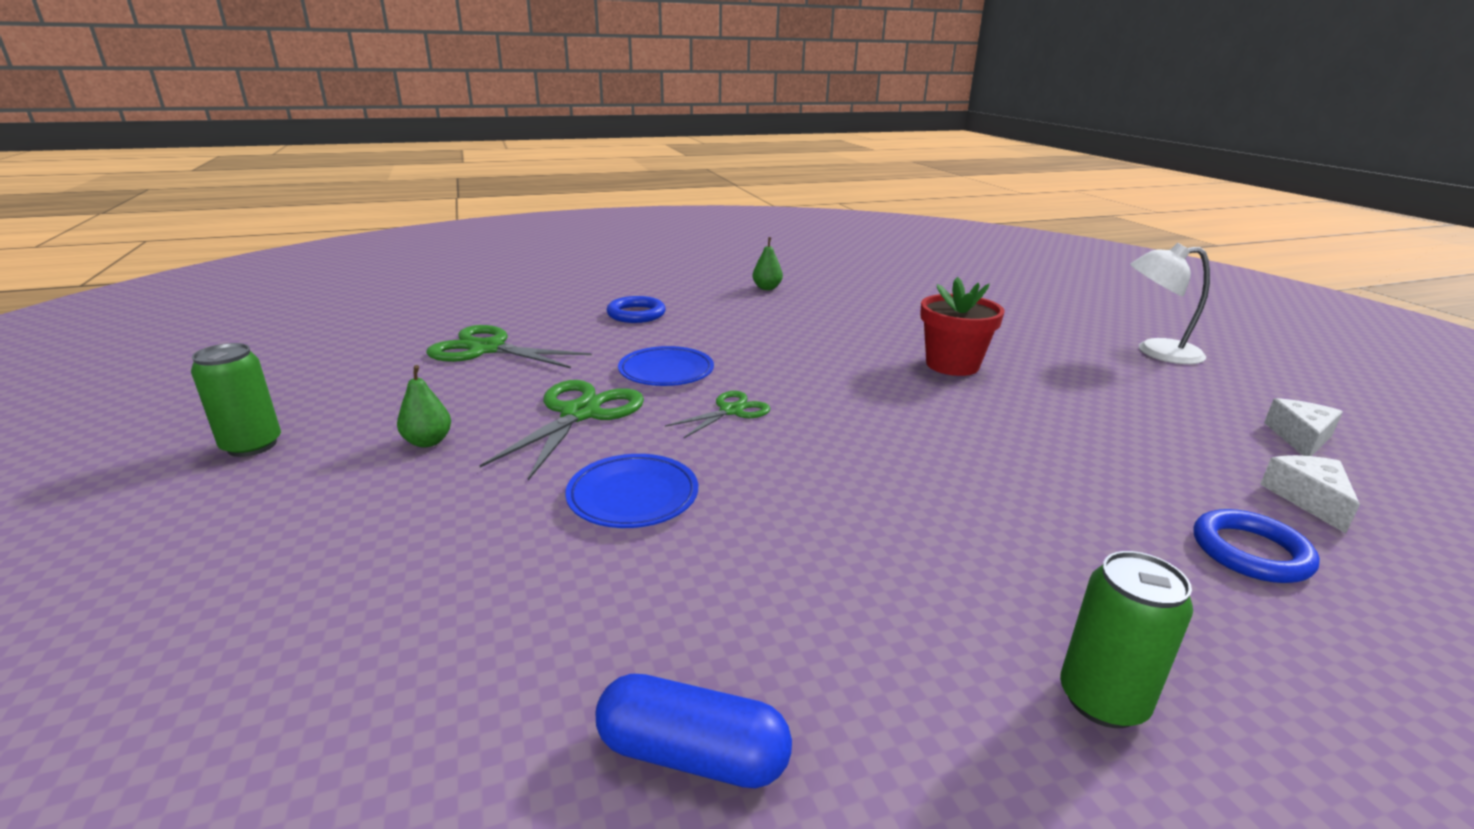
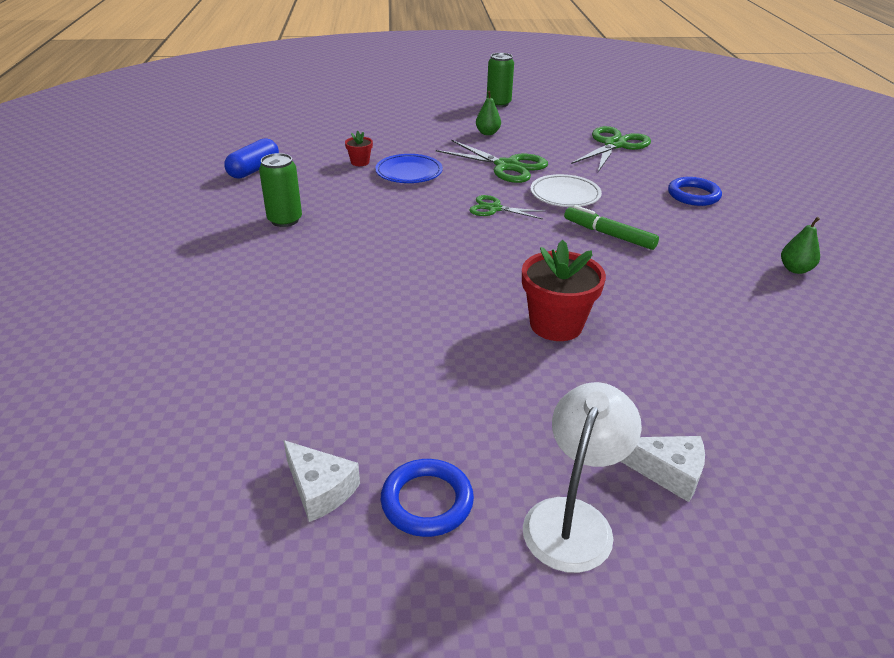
camera: 105 degrees right, 10 degrees up
(596, 567) = (360, 162): none -> red flower pot
(666, 372) = (565, 195): blue plate -> white plate
(731, 411) = (494, 208): green scissors -> green scissors turned 135 degrees clockwise
(756, 348) = (609, 234): none -> green marker
(1102, 700) = (197, 245): green can -> green can (285, 220)
(1250, 552) = (226, 342): blue ring -> blue ring (427, 501)
(1308, 499) = (245, 413): white cheese -> white cheese (668, 472)

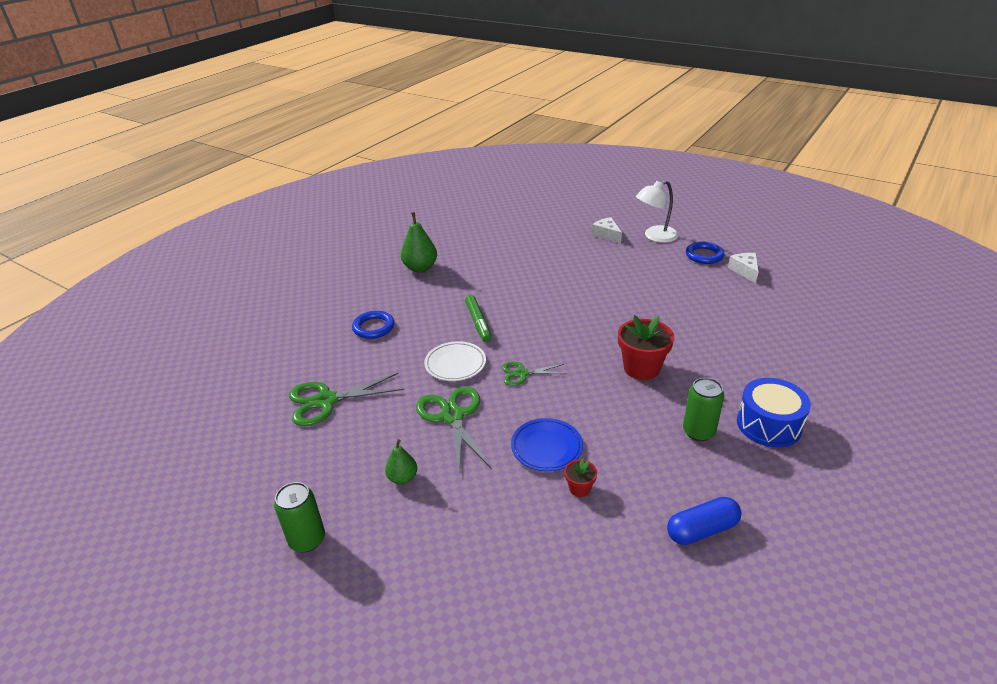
camera: 140 degrees left, 0 degrees up
(214, 247) = (769, 425): none -> blue drum
(494, 208) = (522, 373): green scissors -> green scissors turned 120 degrees clockwise
(556, 325) = (583, 289): red flower pot -> red flower pot (641, 368)
(795, 269) = (420, 268): green pear -> green pear, size x1.68

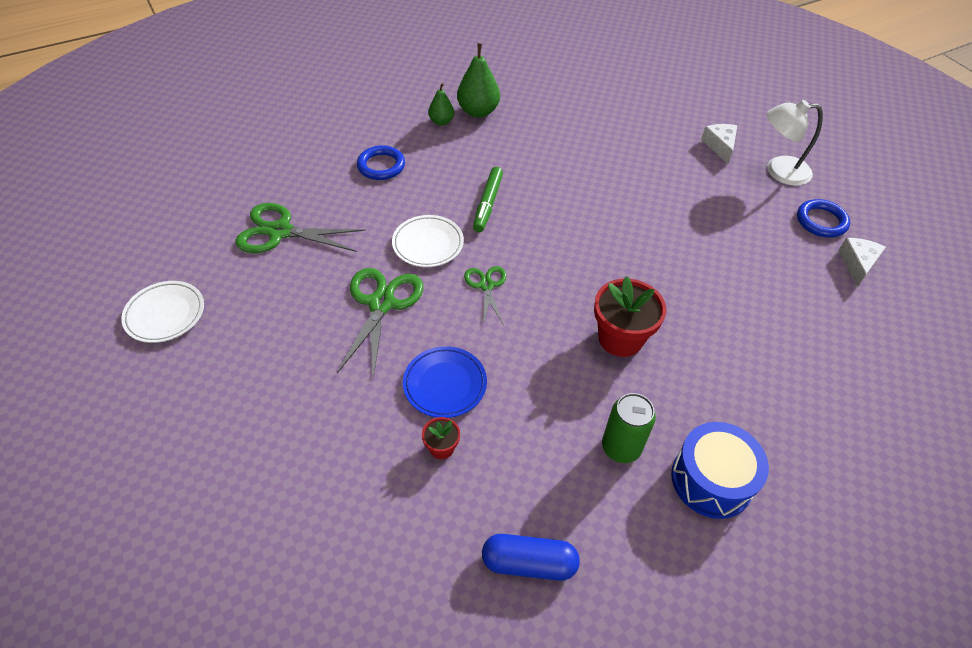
camera: 25 degrees right, 15 degrees up
(271, 499) = (165, 314): none -> white plate
(307, 540) = (165, 371): green can -> none
(403, 478) = (287, 349): green pear -> green pear (441, 122)
(522, 373) = (486, 286): green scissors -> green scissors turned 60 degrees clockwise

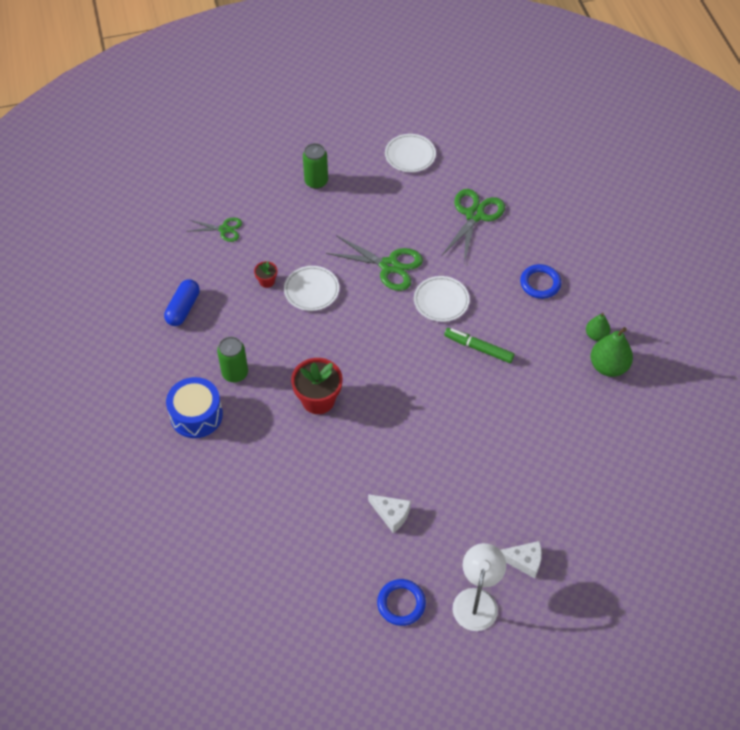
camera: 105 degrees right, 5 degrees up
(221, 426) = (316, 181): none -> green can
(445, 384) = (311, 290): blue plate -> white plate
(486, 286) = (389, 329): green scissors -> green scissors (224, 229)
(857, 264) = (343, 607): white cheese -> white cheese (391, 514)

